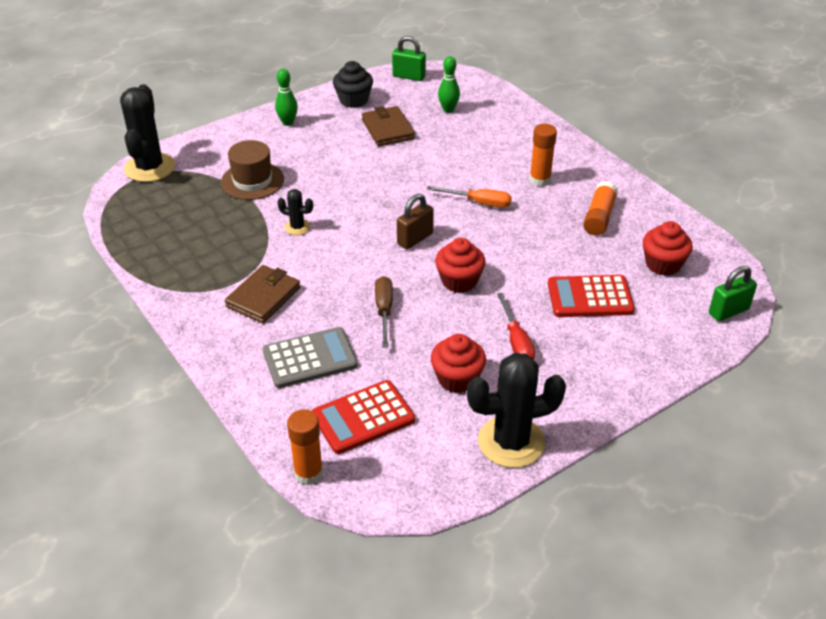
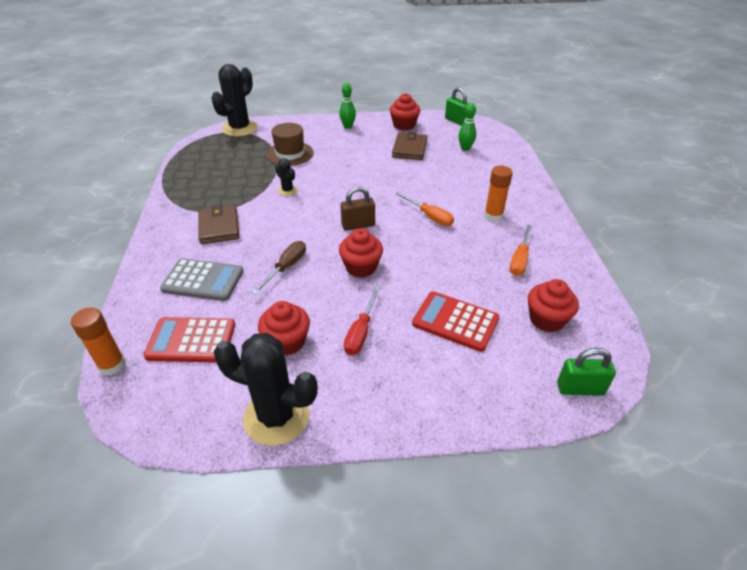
camera: 30 degrees right, 0 degrees up
(263, 297) = (219, 227): brown wallet -> brown wallet turned 75 degrees counterclockwise
(353, 100) = (404, 125): black cupcake -> red cupcake
(599, 217) = (519, 260): orange glue stick -> orange screwdriver

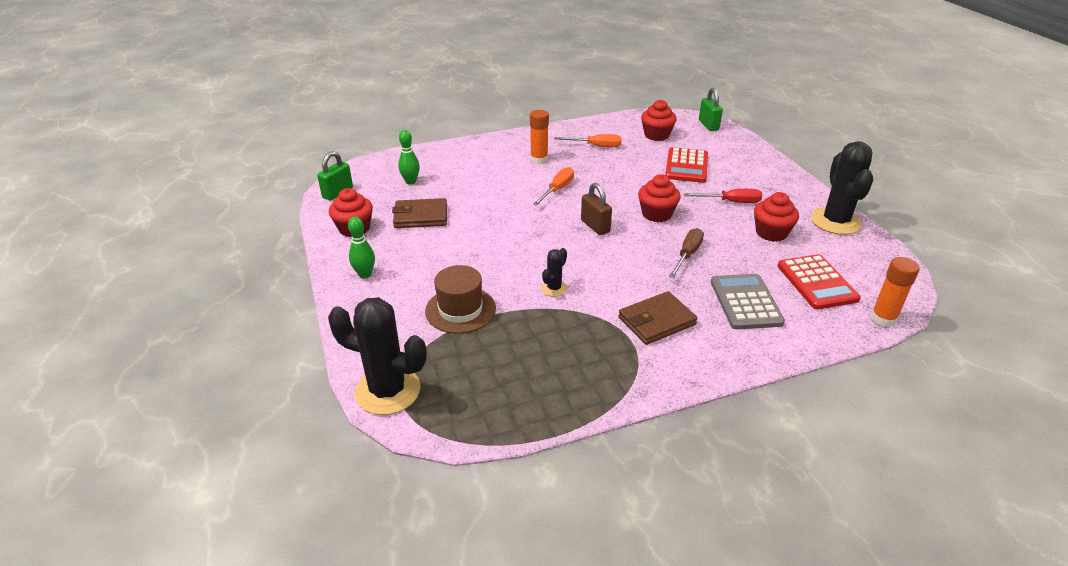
camera: 105 degrees left, 5 degrees down
(286, 267) = (687, 255): brown screwdriver -> brown screwdriver turned 105 degrees clockwise

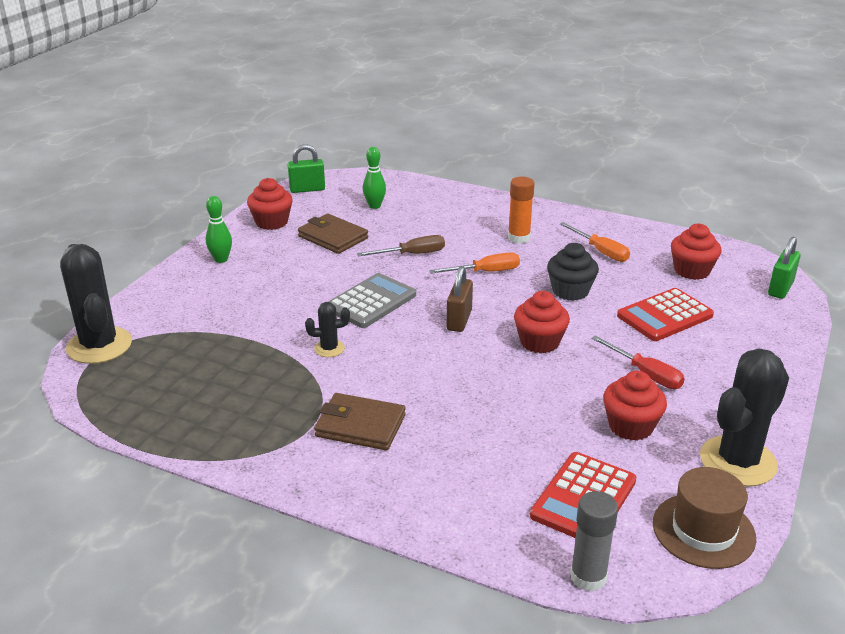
camera: 45 degrees right, 5 degrees down
(460, 310) = (235, 322): brown hat -> brown hat (703, 530)
(621, 177) = (570, 291): none -> black cupcake
(687, 255) = (497, 393): brown screwdriver -> brown screwdriver (412, 254)
(745, 302) = (471, 465): grey calculator -> grey calculator (371, 302)
(883, 318) = (588, 577): orange glue stick -> grey glue stick

